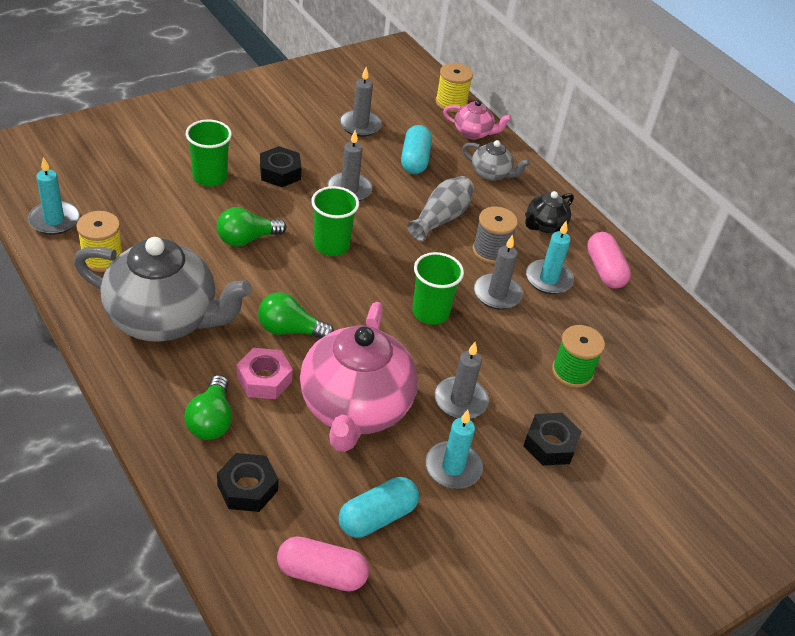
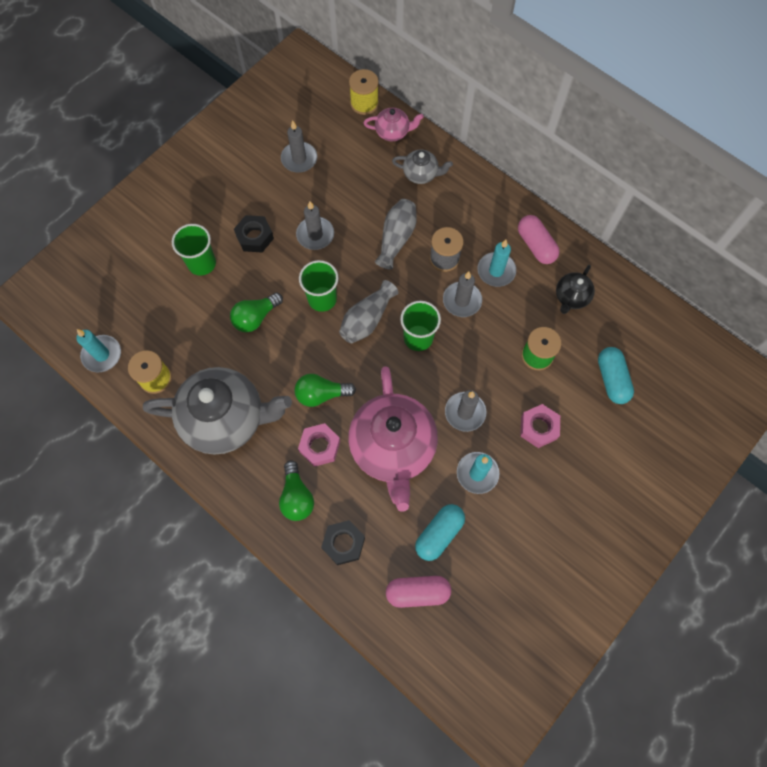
camera: 10 degrees left, 25 degrees up
(376, 278) = (367, 319): none -> grey vase
(415, 160) = (356, 182): turquoise capsule -> turquoise capsule (612, 379)
(544, 225) = (478, 215): black teapot -> black teapot (571, 297)
(550, 444) = (538, 428): black nut -> pink nut

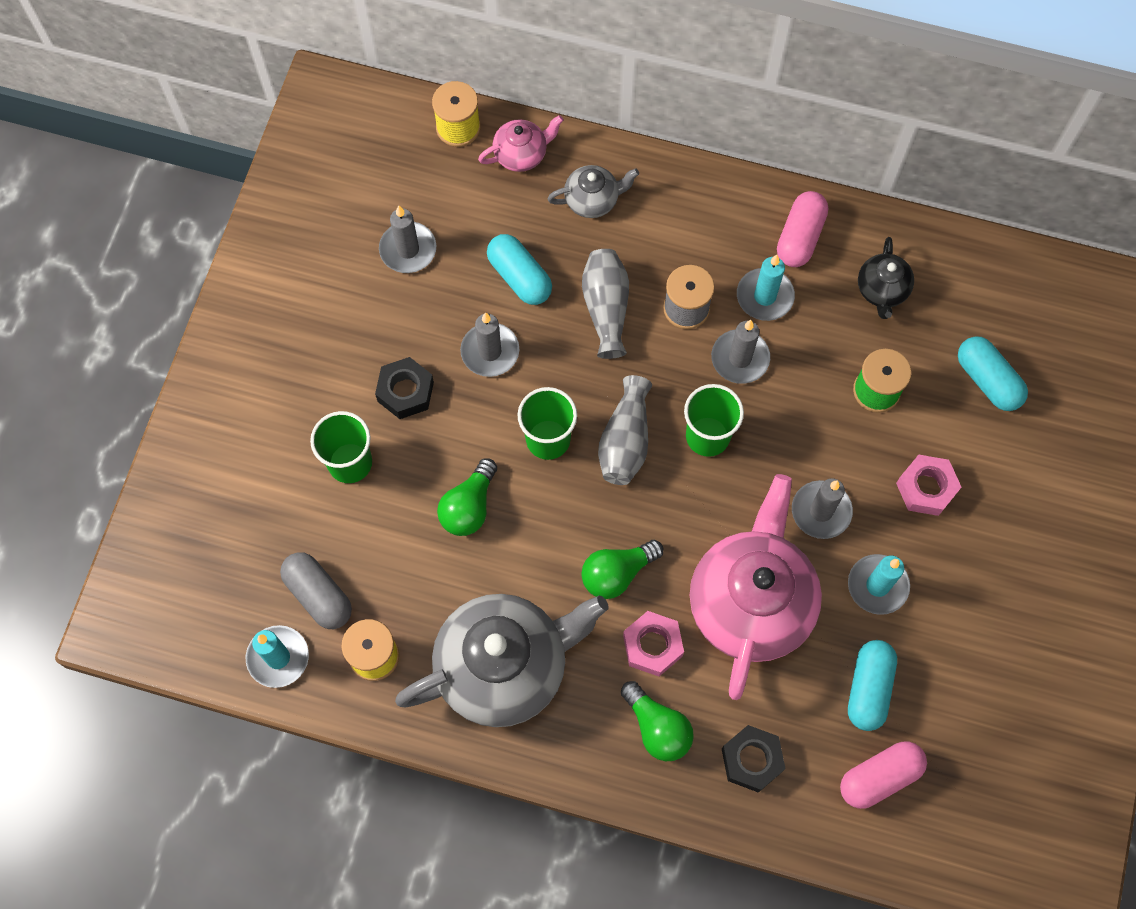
camera: 25 degrees left, 0 degrees up
(143, 330) = (318, 595): none -> grey capsule
(355, 200) = (519, 277): none -> turquoise capsule
(393, 448) = (751, 602): pink teapot -> pink teapot turned 135 degrees counterclockwise
(536, 245) = (800, 237): pink capsule -> pink capsule turned 75 degrees clockwise

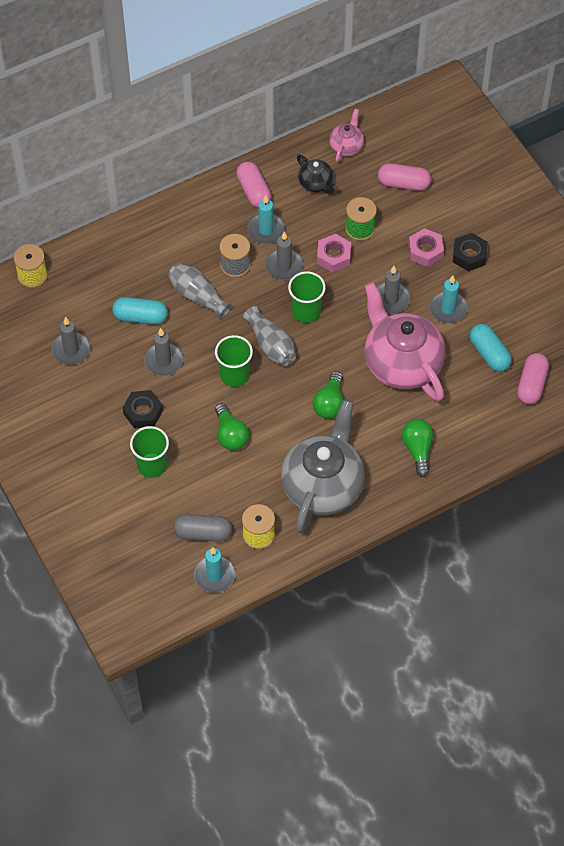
camera: 45 degrees left, 10 degrees down
(521, 154) = (78, 262): pink teapot -> pink teapot (346, 146)
(592, 200) = (137, 254): grey teapot -> none
(652, 645) = (378, 419): pink nut -> pink nut (333, 256)
(657, 728) = (418, 449): green light bulb -> green light bulb turned 105 degrees counterclockwise
(752, 760) = (472, 426): black nut -> black nut (469, 255)
(987, 380) = (403, 183): turquoise capsule -> pink capsule

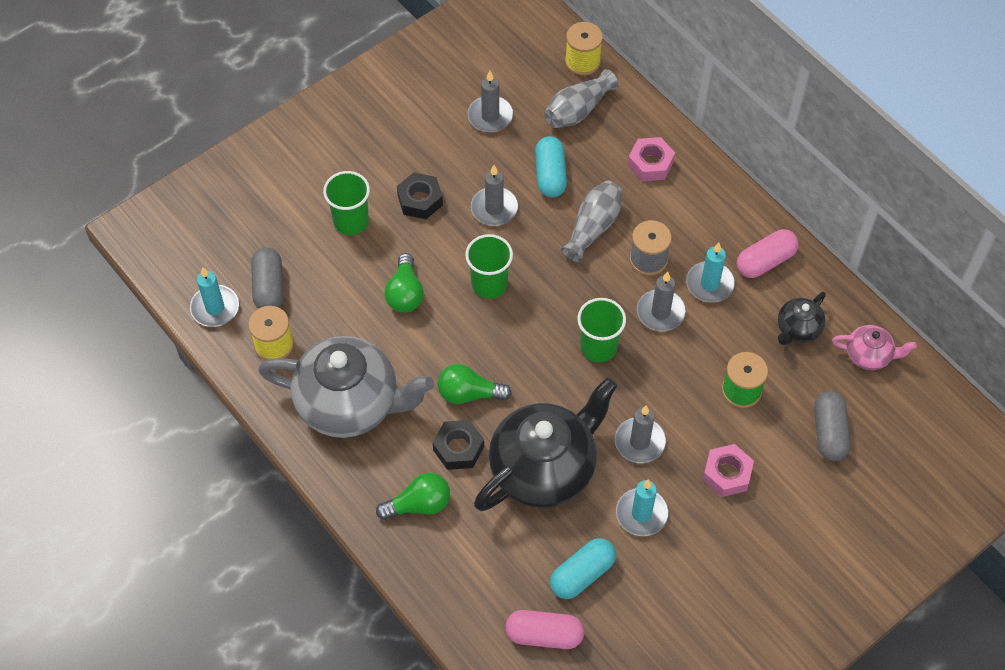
camera: 80 degrees right, 0 degrees up
(230, 435) = (405, 293): green light bulb -> green light bulb turned 60 degrees counterclockwise
(271, 345) = (540, 316): grey vase -> grey vase (578, 110)
(333, 256) = (689, 366): pink nut -> pink nut (650, 163)
(401, 363) = (544, 468): pink teapot -> black teapot
(403, 183) = (829, 432): pink capsule -> grey capsule
(469, 255) = (734, 530): black nut -> black nut (458, 448)

